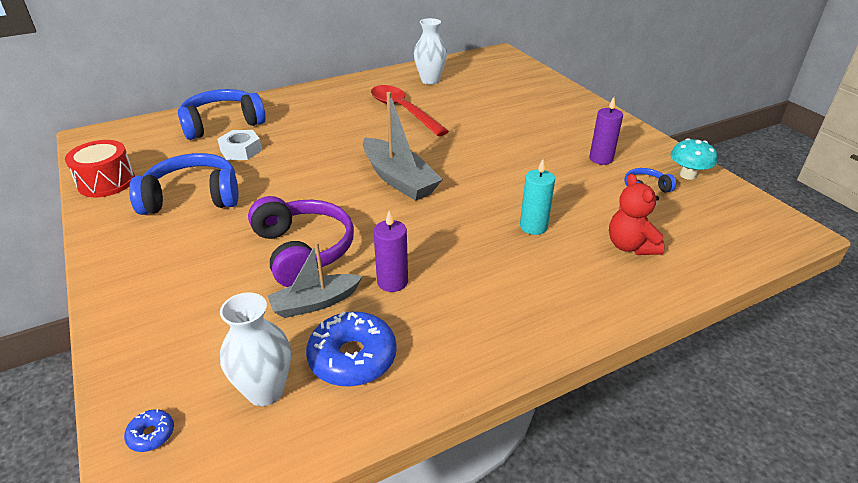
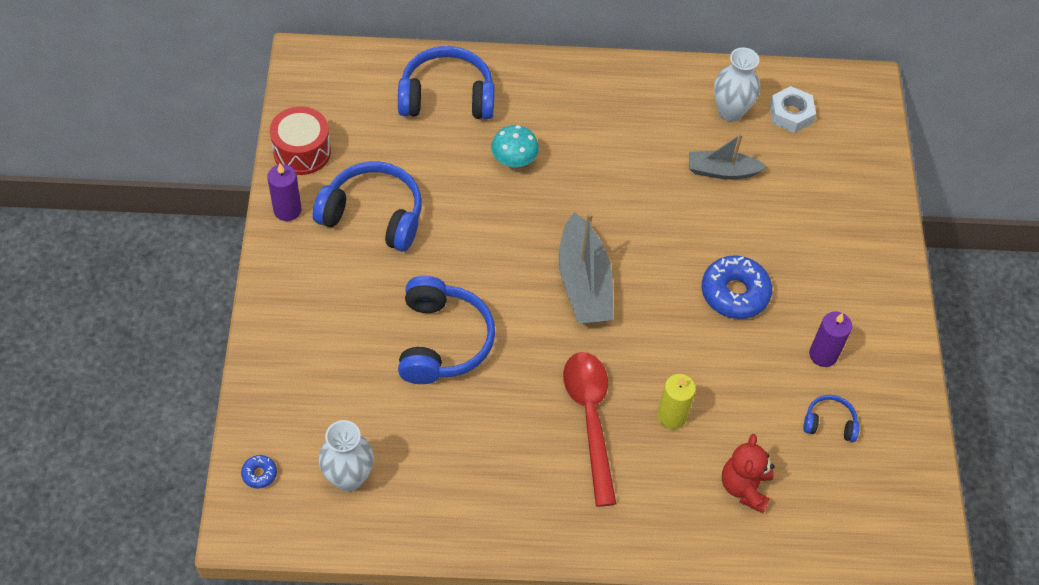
camera: 25 degrees right, 20 degrees up
(241, 150) = (447, 157): white nut -> white nut (791, 114)
(303, 250) = (442, 341): purple headphones -> blue headphones
(315, 303) = (423, 409): grey boat -> grey boat (722, 171)
(352, 358) = (425, 481): blue donut -> blue donut (734, 293)
(392, 282) = (499, 418): purple candle -> purple candle (287, 210)
(403, 110) = (659, 161): red spoon -> red spoon (590, 419)
(533, 226) = (671, 416): turquoise candle -> yellow candle
(687, 175) = (897, 426): turquoise mushroom -> turquoise mushroom (514, 161)

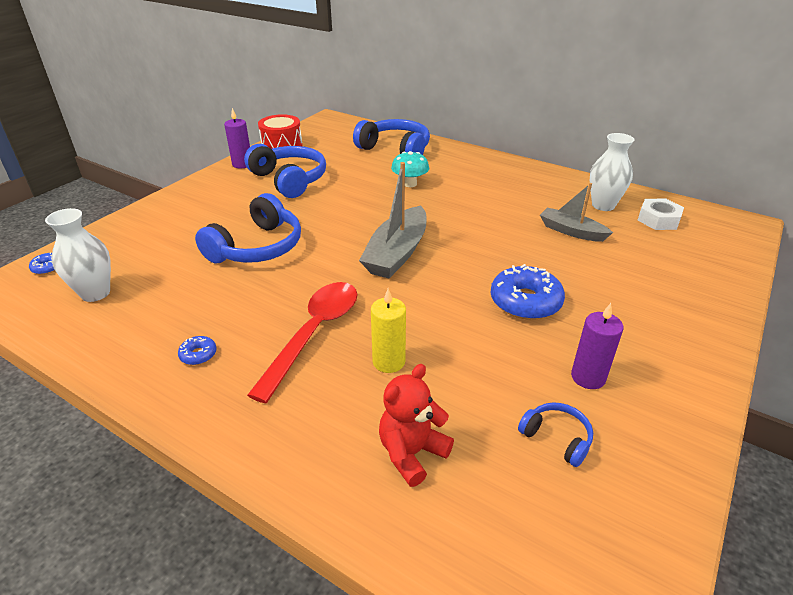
camera: 35 degrees right, 20 degrees down
(516, 490) = (198, 354): none -> blue donut

